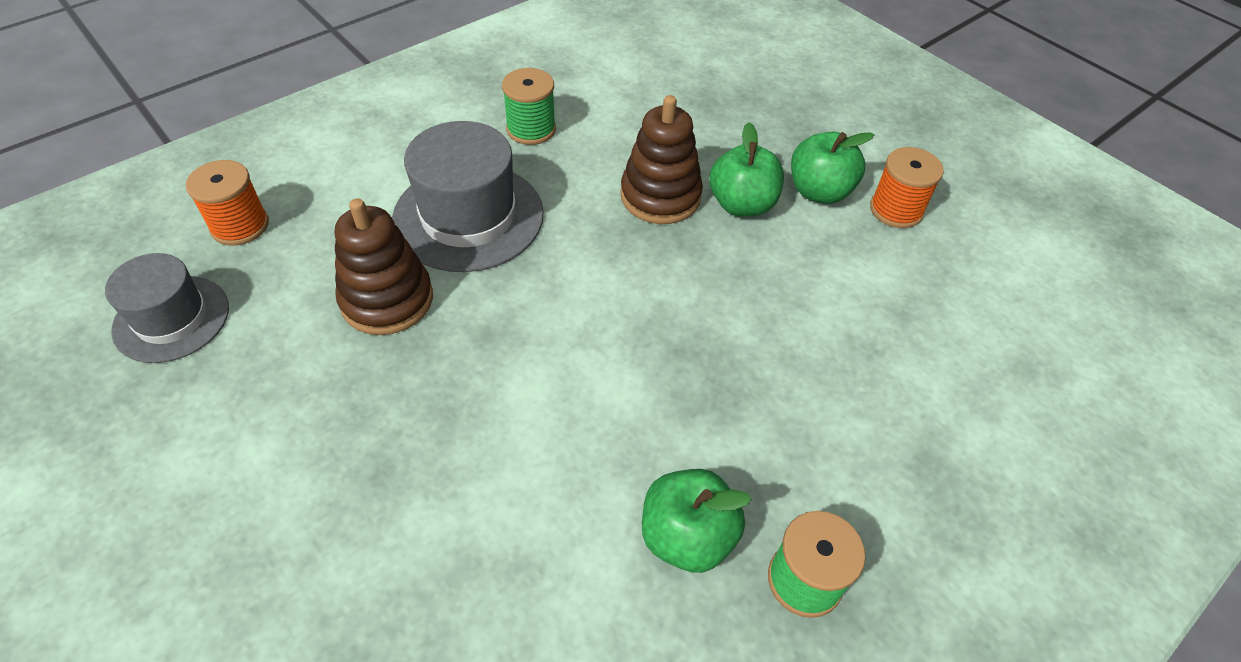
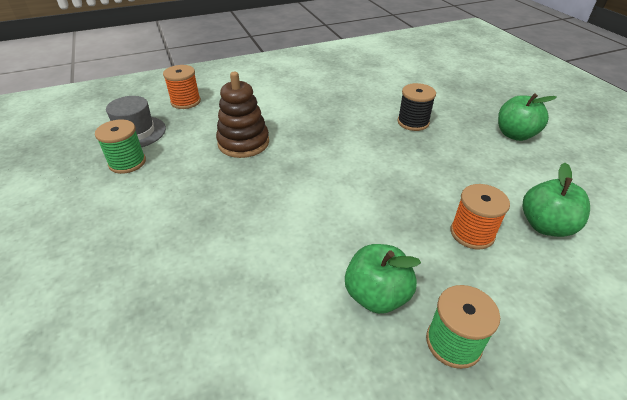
camera: 20 degrees right, 10 degrees down
(468, 216) = (301, 115): grey hat -> none
(531, 129) = (348, 84): green spool -> green spool (127, 162)
(660, 196) = (413, 122): brown stacking toy -> black spool
(742, 205) = (462, 133): green apple -> green apple (545, 226)
(896, 210) = (566, 151): orange spool -> orange spool (472, 233)

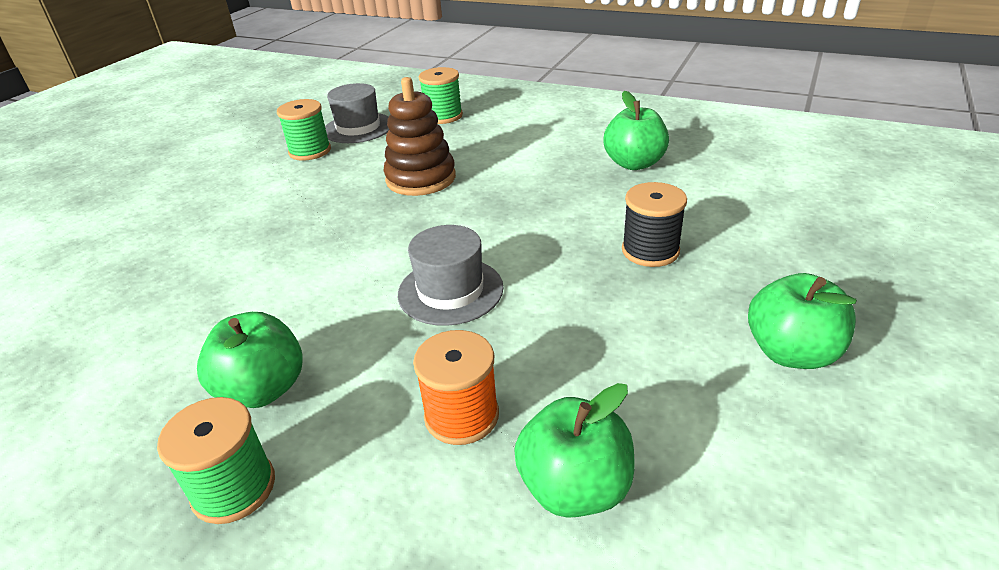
camera: 50 degrees right, 5 degrees down
(185, 102) = (443, 116): orange spool -> green spool
(338, 86) = (634, 163): none -> green apple
(369, 188) = (450, 291): none -> grey hat

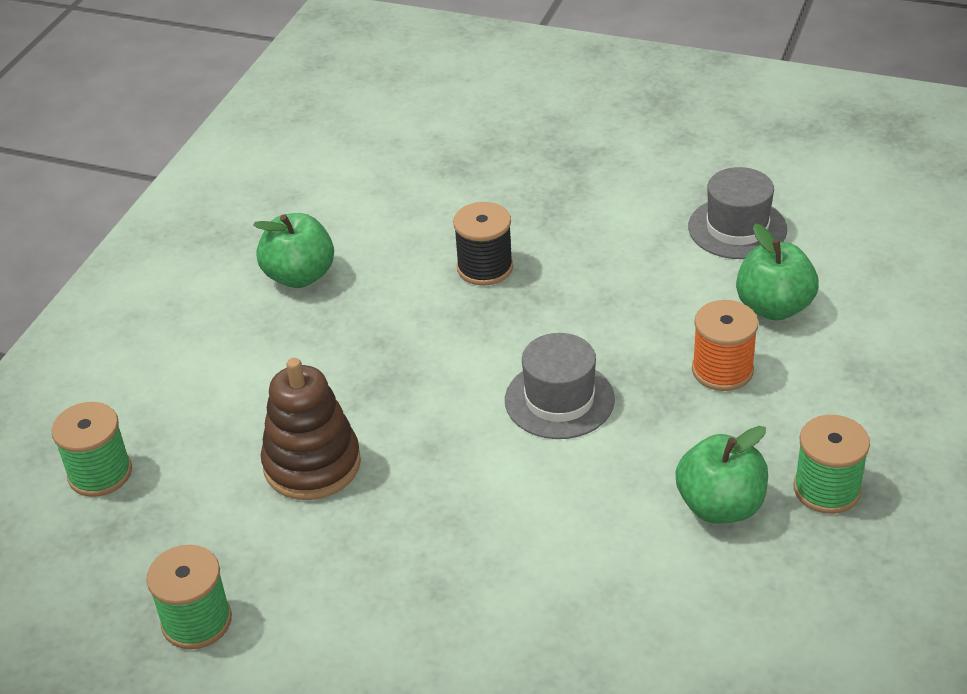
camera: 95 degrees left, 5 degrees up
(358, 128) = (118, 577): grey hat -> grey hat (737, 228)
(791, 352) = (621, 203): green apple -> none

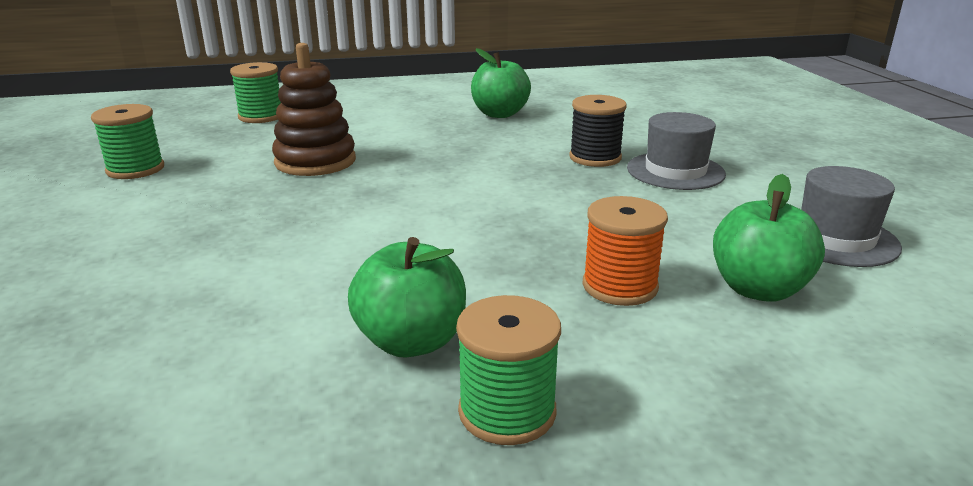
camera: 55 degrees right, 15 degrees down
(559, 400) = (478, 222): grey hat -> grey hat (675, 171)

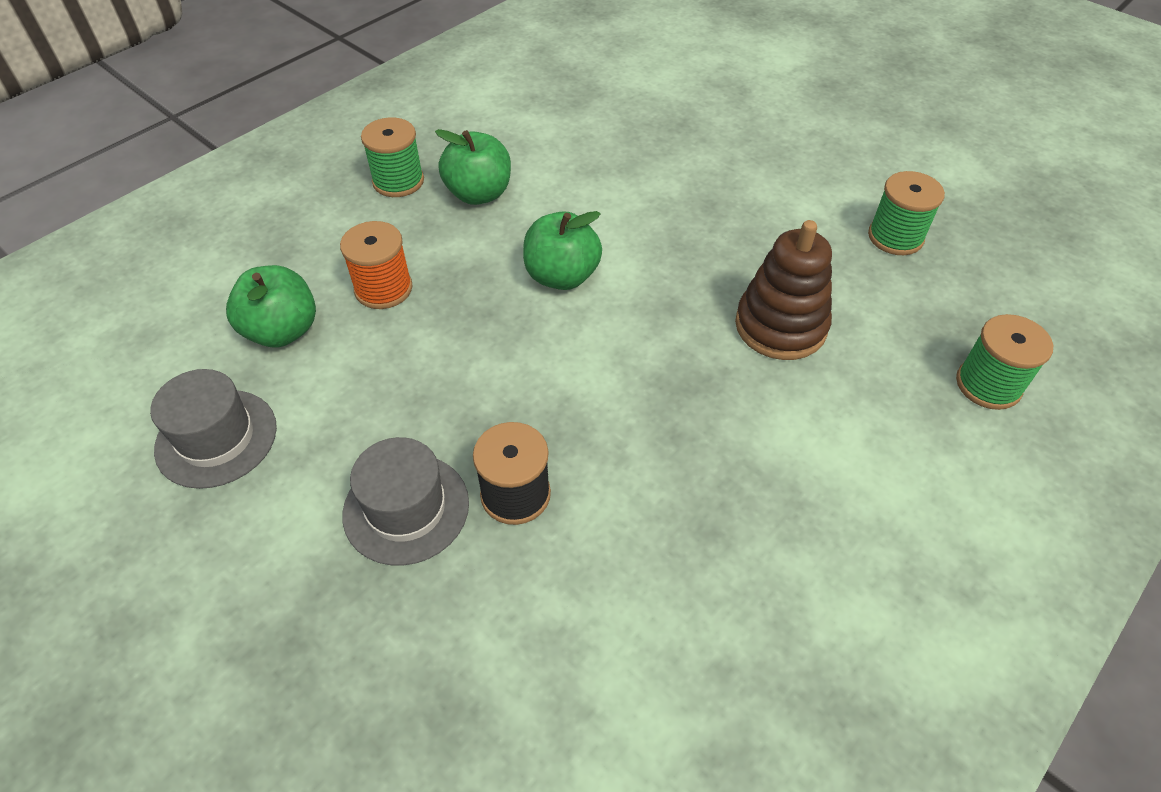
camera: 145 degrees right, 25 degrees up
(499, 114) = (740, 575): green apple -> green apple (562, 276)

